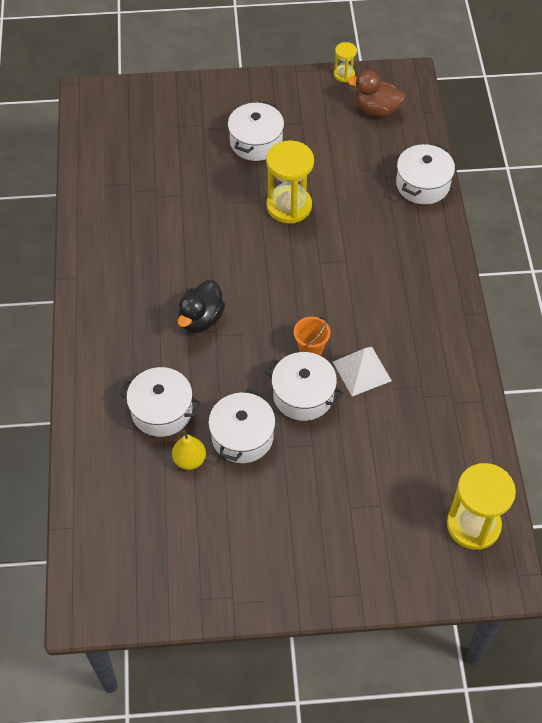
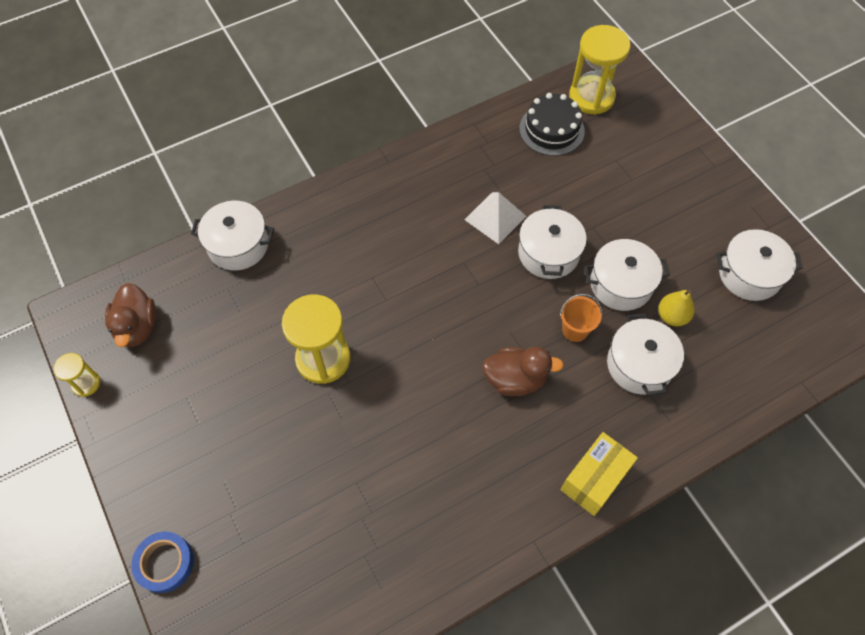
camera: 115 degrees left, 5 degrees up
(93, 333) = (594, 479): none -> yellow box
(191, 86) = (165, 563): none -> blue tape
(201, 319) = (515, 379): black duck -> brown duck
(256, 142) = (237, 436): white pot -> white pot (749, 274)
(311, 349) = (495, 266): orange bucket -> orange bucket (575, 330)
(445, 465) = (551, 129): none -> black cake

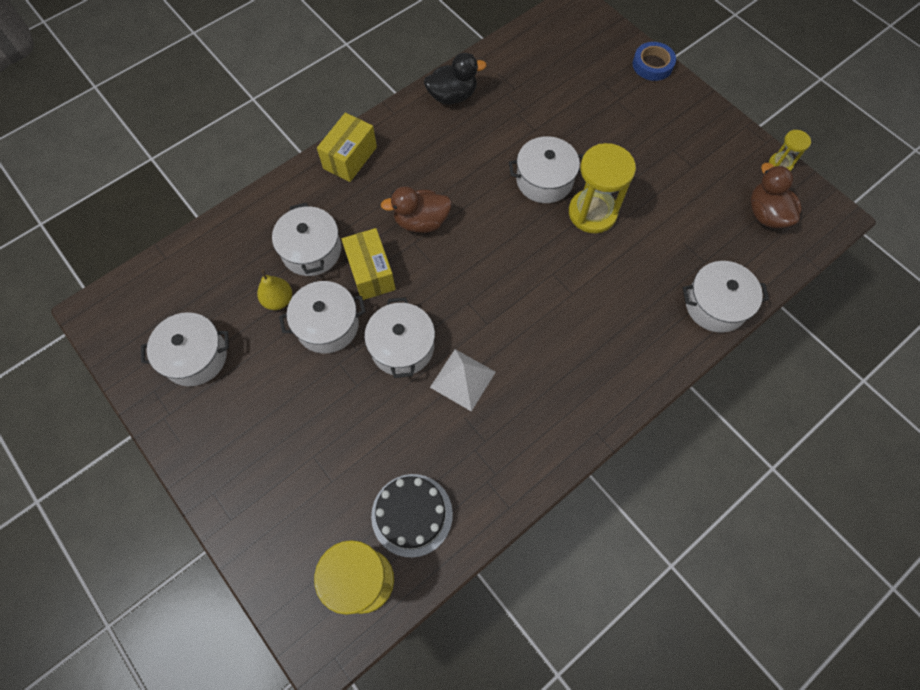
camera: 170 degrees right, 5 degrees up
(364, 408) = (544, 180): none -> white pot
(452, 556) = (452, 96): none -> black duck
(575, 330) = (371, 273): orange bucket -> yellow box

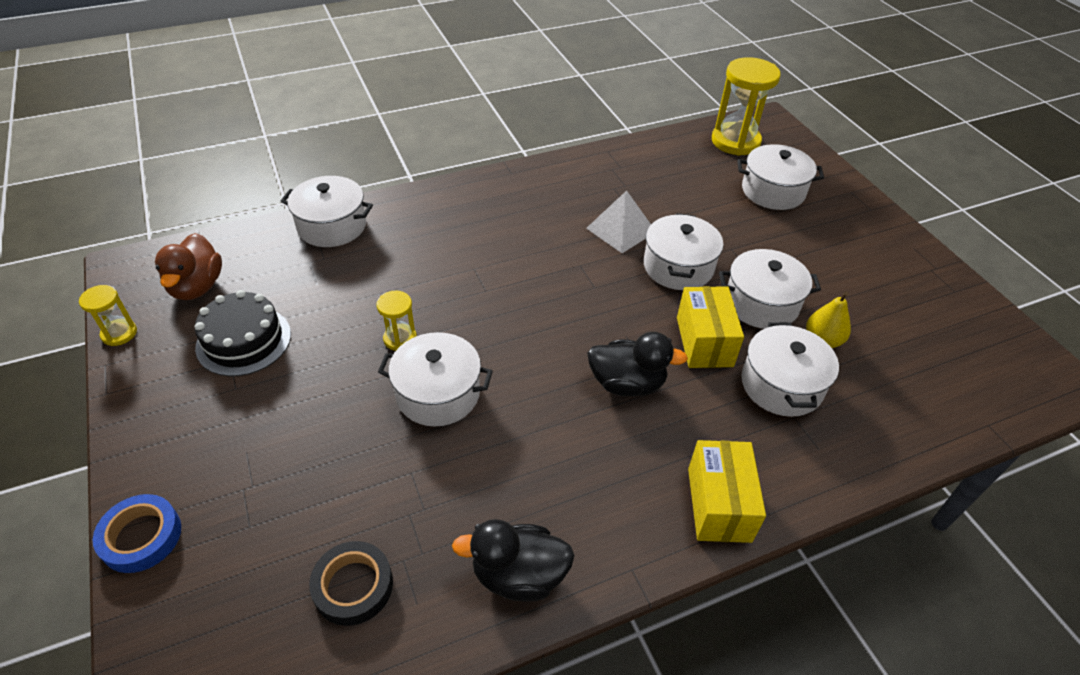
camera: 165 degrees left, 20 degrees down
(195, 356) = (915, 309): white pot -> white pot (773, 191)
(350, 158) = (718, 504): yellow box -> yellow box turned 45 degrees counterclockwise
(412, 514) = (690, 163): black cake -> black cake (244, 340)
(421, 221) = (627, 383): brown duck -> black duck
(533, 71) = (353, 586): none -> black tape
(592, 213) = (400, 339): yellow hourglass -> yellow hourglass, size x0.51

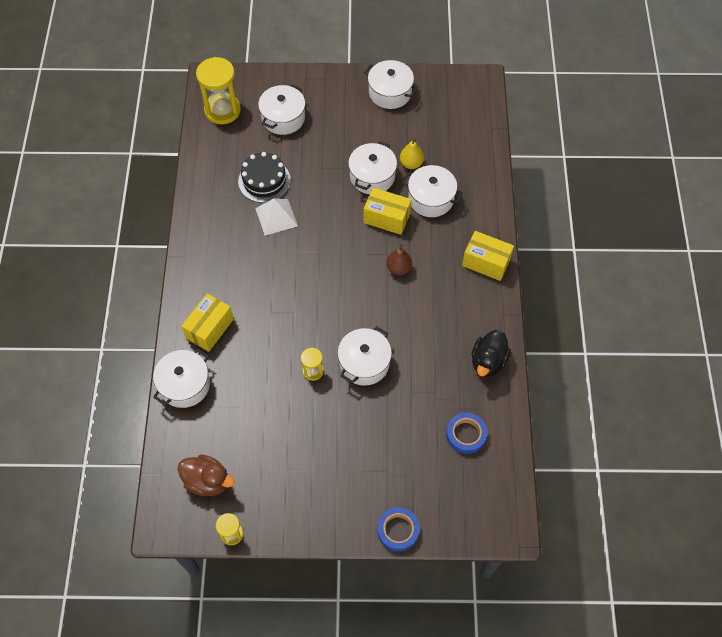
camera: 65 degrees left, 15 degrees up
(244, 340) = (273, 459): black cake -> black cake (264, 180)
(353, 586) = (466, 434): black tape -> blue tape
(421, 222) = (209, 328): none -> yellow box
(627, 383) = (398, 268): black duck -> brown pear
(678, 267) = (324, 202): white pot -> white pot (390, 92)

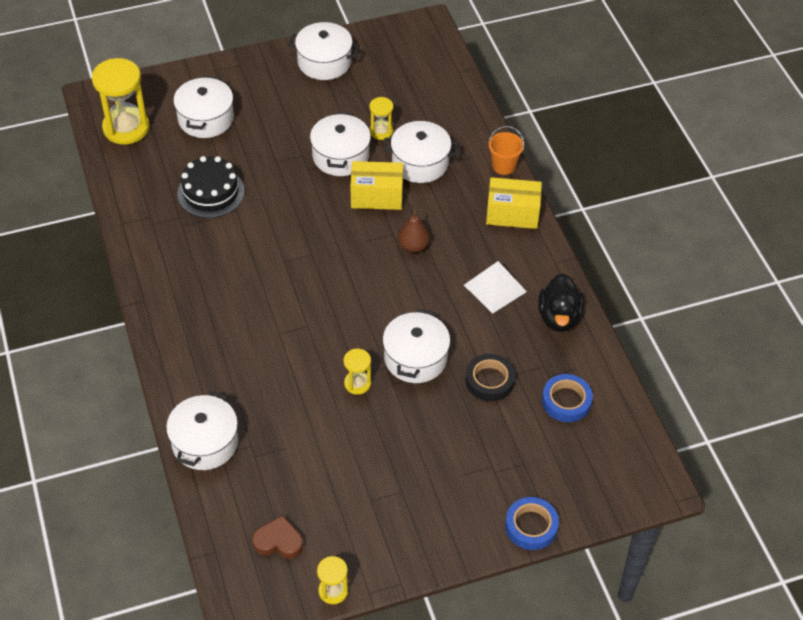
camera: 20 degrees left, 10 degrees down
(207, 481) = (278, 541): brown duck -> brown heart
(209, 328) = (210, 372): yellow box -> none
(276, 217) = (242, 228): white pyramid -> white pyramid (495, 288)
(411, 163) = (381, 131): yellow pear -> yellow hourglass
(413, 399) = (489, 380): none -> black tape
(495, 219) = (504, 166): none -> orange bucket

